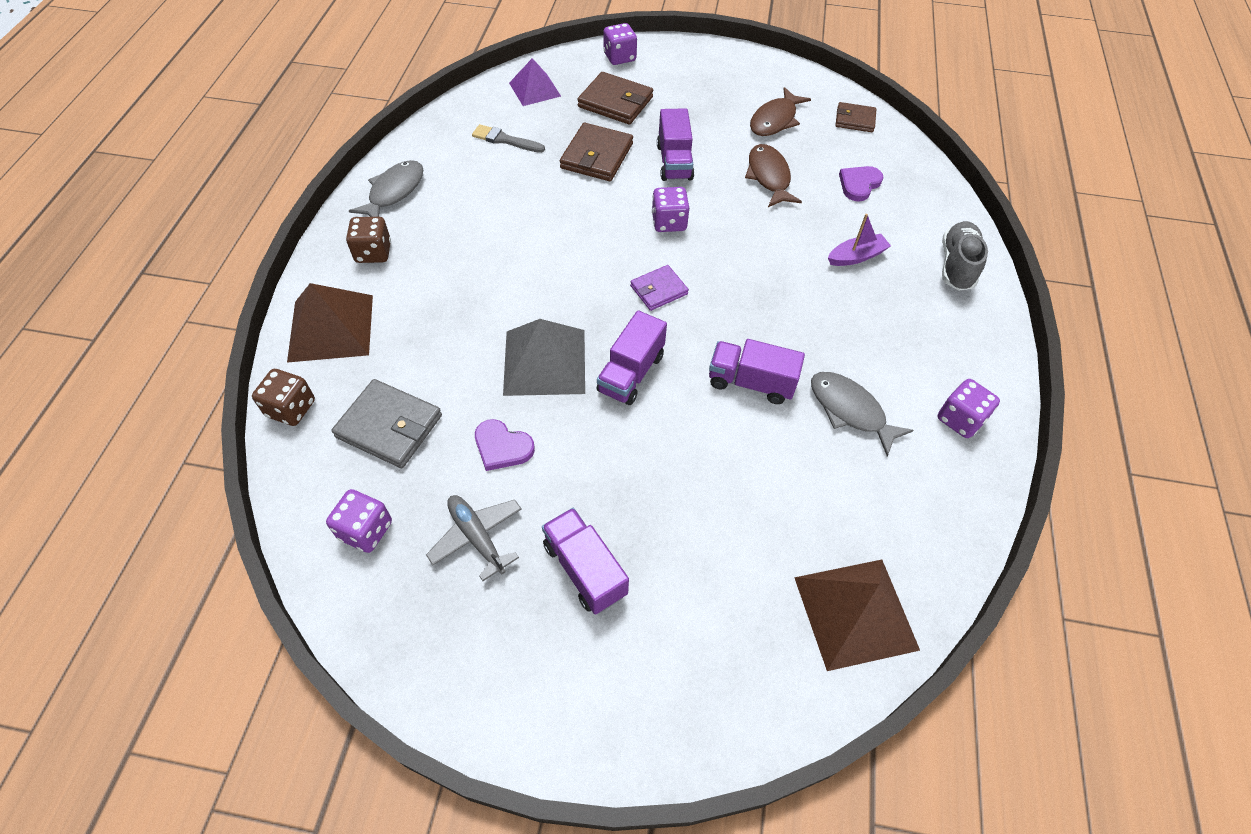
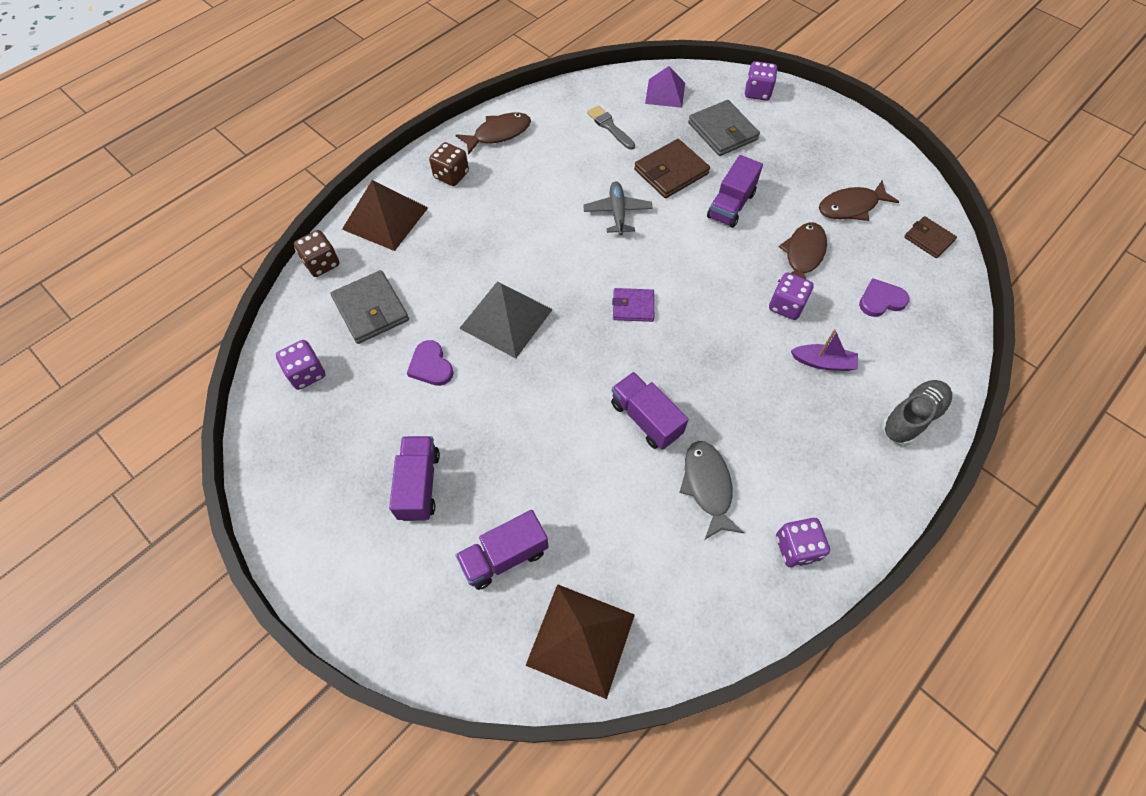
camera: 35 degrees right, 5 degrees up
(394, 192) = (498, 134): grey fish -> brown fish
(477, 537) = (368, 419): grey plane -> grey plane (617, 213)
(615, 102) = (722, 131): brown wallet -> grey wallet
(631, 373) = (560, 361): purple truck -> purple truck (504, 556)
(669, 222) = (685, 255): purple dice -> purple dice (786, 306)

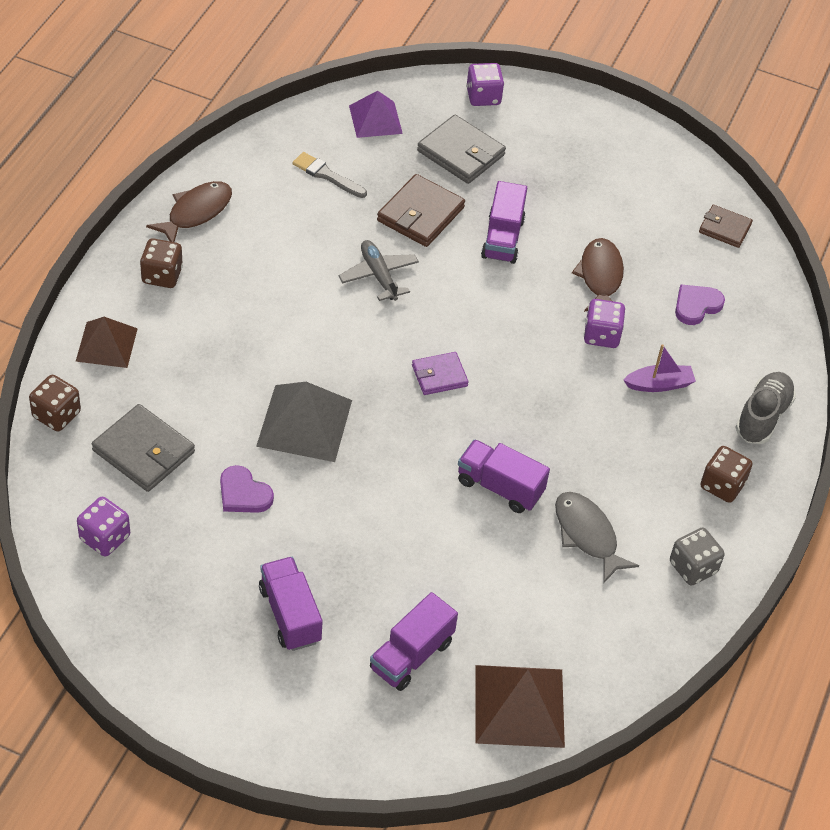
camera: 25 degrees left, 10 degrees down
(385, 218) = (106, 344): brown pyramid -> brown pyramid, size x0.67
(796, 548) = (693, 567): purple dice -> grey dice
(851, 207) = (633, 211): brown fish -> none
(851, 473) = (722, 485): none -> brown dice

